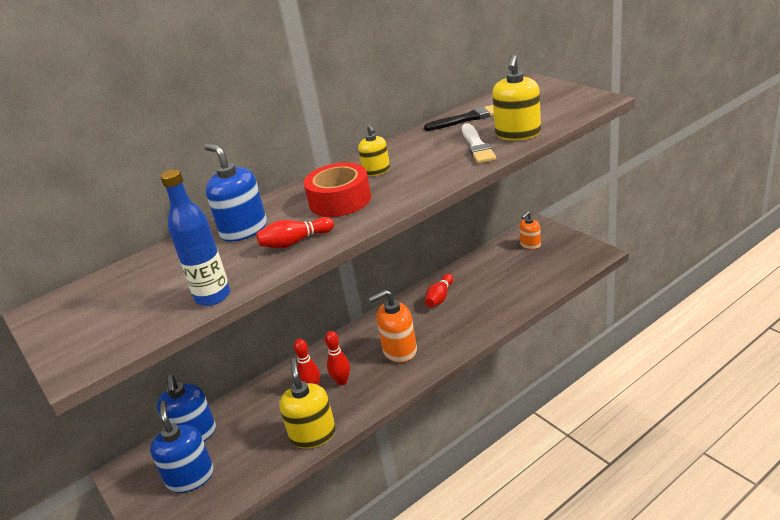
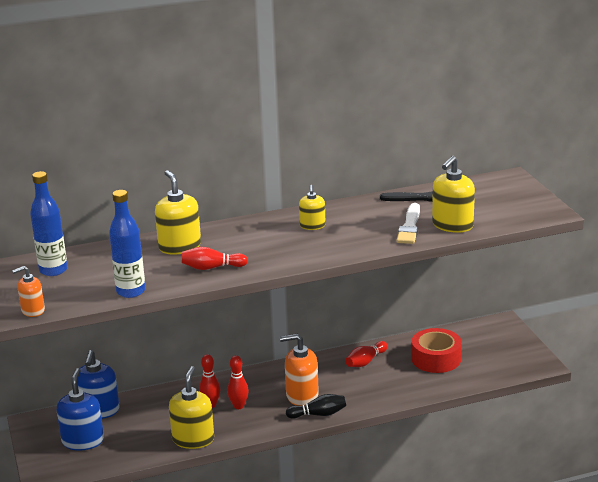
camera: 15 degrees right, 5 degrees down
(102, 298) = (53, 270): none -> blue bottle
(244, 230) = (179, 247): blue soap dispenser -> yellow soap dispenser
(340, 200) = (266, 243): red tape -> red tape (436, 359)
(427, 365) = (318, 414): none -> black bowling pin
(530, 245) = (482, 338): orange soap dispenser -> orange soap dispenser (33, 310)

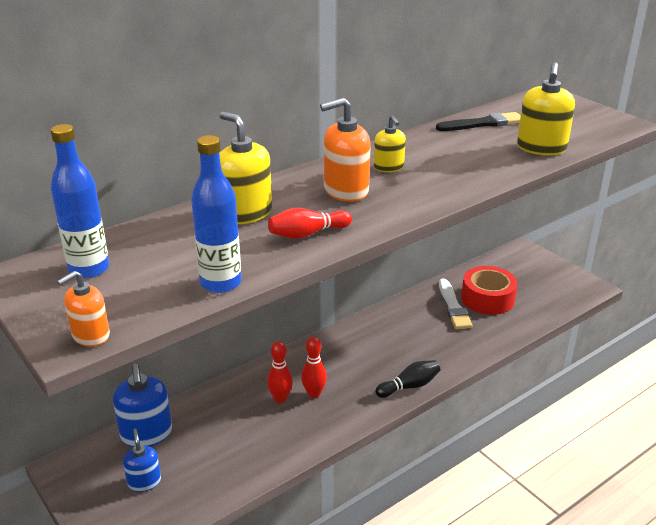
camera: 20 degrees left, 5 degrees up
(83, 441) = (144, 482): blue soap dispenser -> blue soap dispenser, size x0.61
(193, 439) = (284, 449): yellow soap dispenser -> none
(302, 396) = (377, 367): orange soap dispenser -> orange soap dispenser (345, 191)
(365, 361) = (419, 314): red bowling pin -> none
(409, 226) = (498, 155): white brush -> white brush (453, 307)

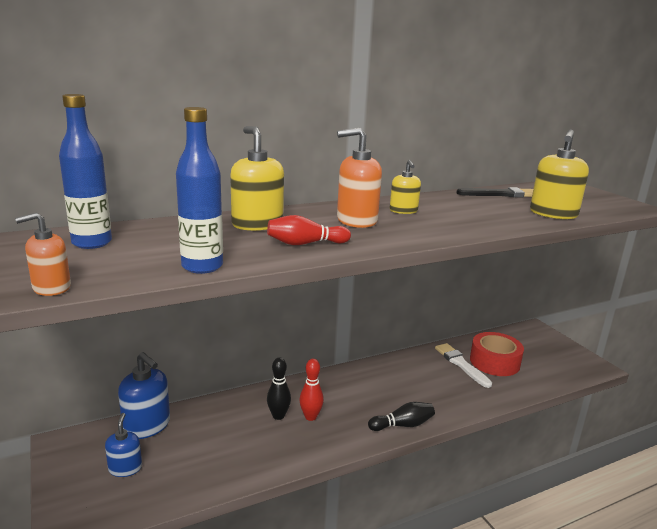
camera: 10 degrees right, 10 degrees down
(146, 434) = (147, 426): blue soap dispenser -> blue soap dispenser turned 45 degrees counterclockwise
(280, 398) = (278, 416): red bowling pin -> black bowling pin
(453, 307) = (461, 364): white brush -> white brush turned 150 degrees clockwise

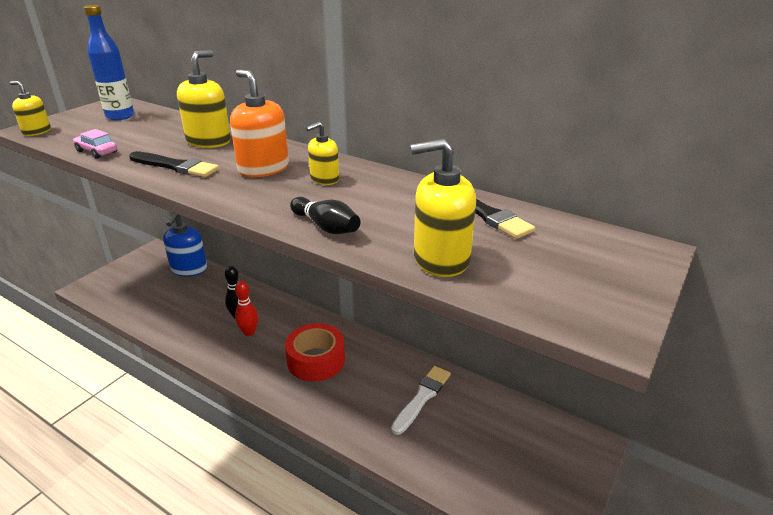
camera: 60 degrees right, 10 degrees up
(51, 288) = (37, 131): orange soap dispenser -> yellow soap dispenser
(125, 468) = (142, 282): blue soap dispenser -> none
(202, 266) = (97, 152): blue bottle -> pink car
(305, 244) = (176, 166): red bowling pin -> black brush
(403, 425) = (274, 388): black bowling pin -> black bowling pin (326, 227)
(494, 362) = (455, 424): red tape -> red tape (316, 360)

